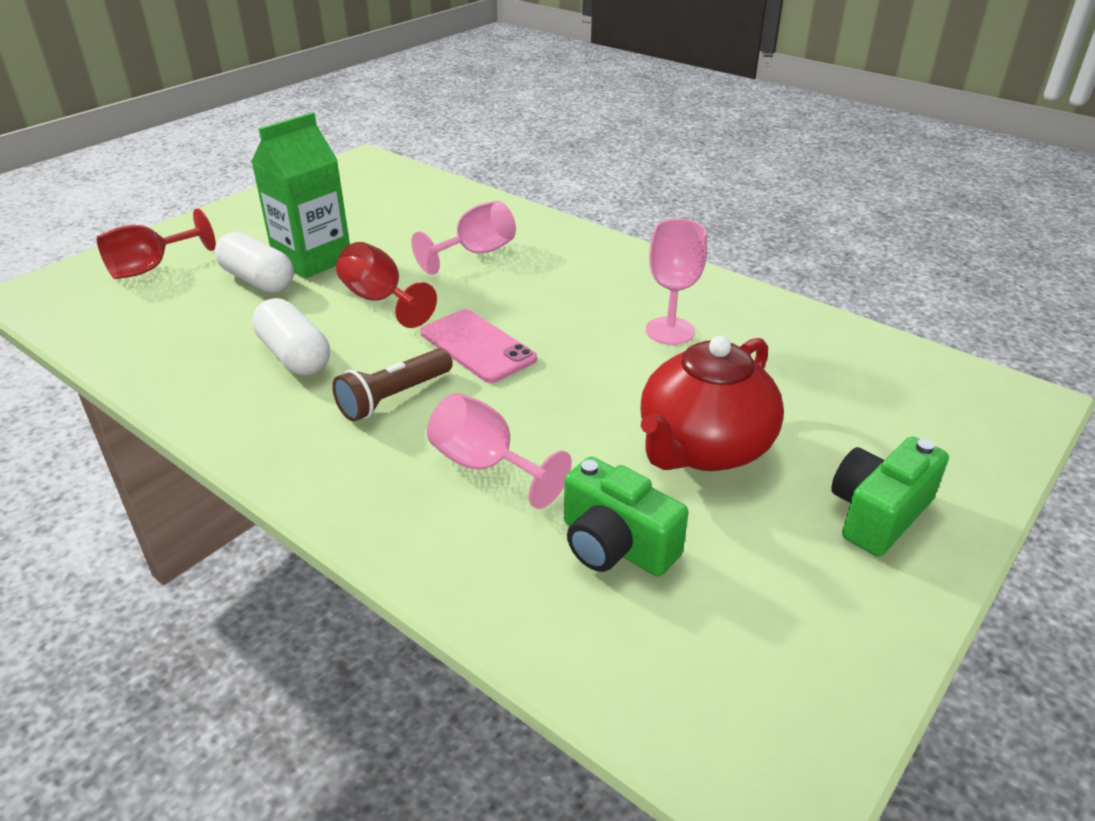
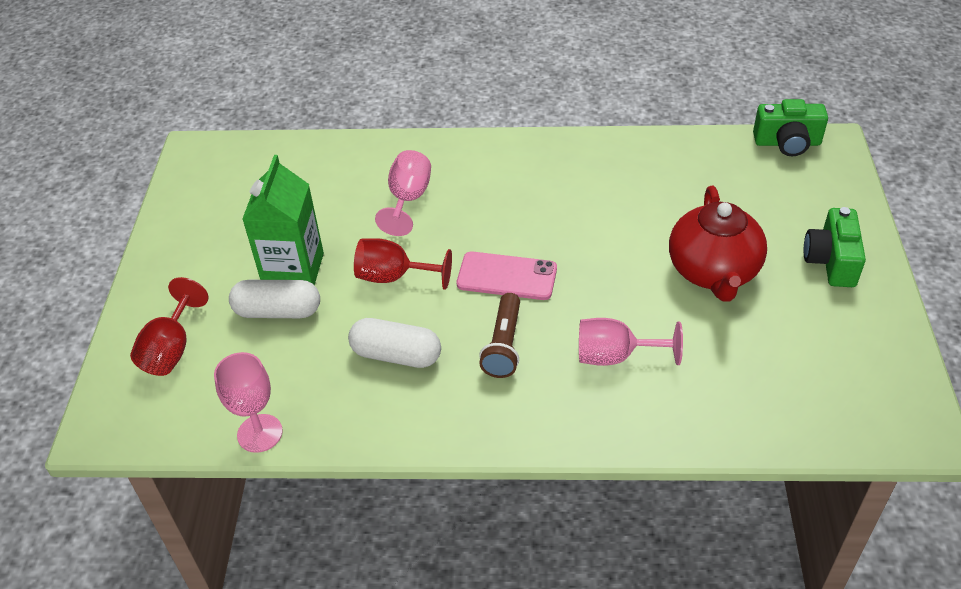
camera: 35 degrees left, 10 degrees up
(615, 545) = (735, 360): green camera -> green camera (787, 143)
(670, 331) = (607, 197): pink goblet -> pink goblet (260, 433)

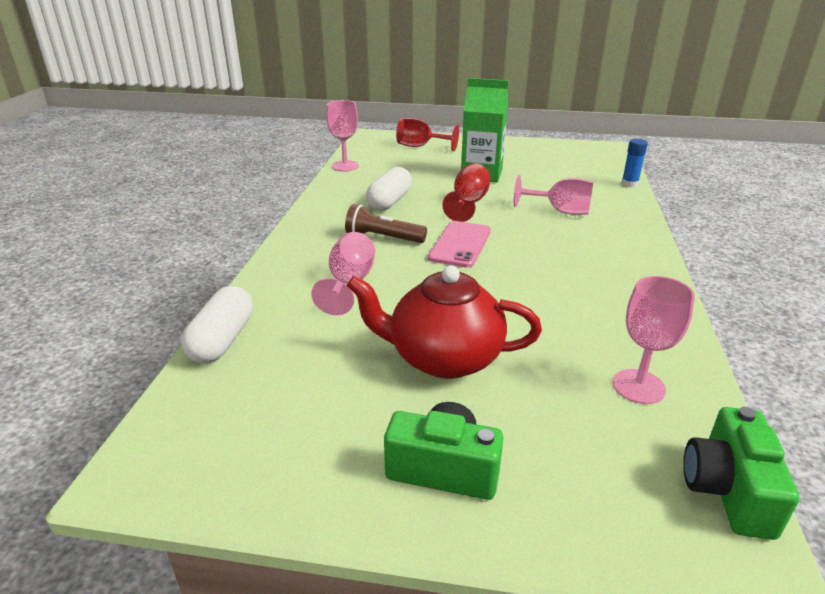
camera: 95 degrees right, 15 degrees down
(278, 311) = (443, 170): white capsule -> white capsule (222, 340)
(324, 142) = (629, 184): none -> blue glue stick
(705, 168) = (638, 386): none -> pink goblet

